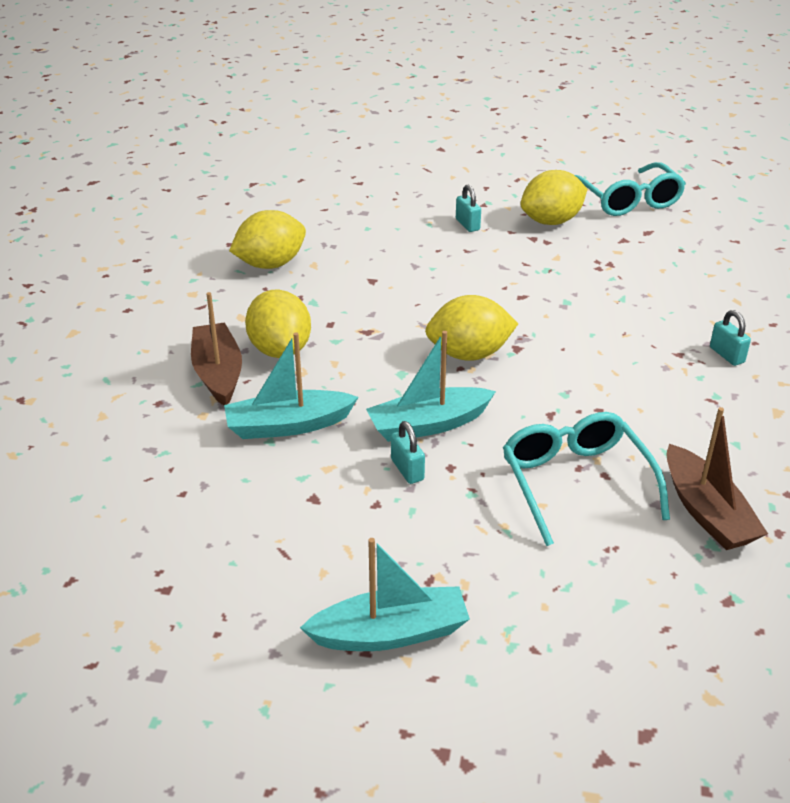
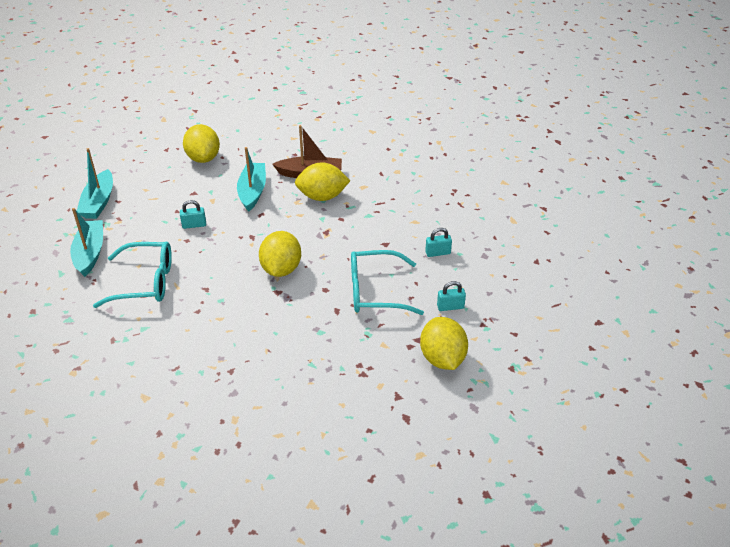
camera: 105 degrees right, 5 degrees up
(270, 264) = (421, 203): yellow lemon -> yellow lemon (203, 158)
(428, 425) = (225, 239): turquoise boat -> turquoise boat (90, 253)
(628, 200) = (468, 425): turquoise glasses -> turquoise glasses (375, 291)
(707, 512) = (90, 326): brown boat -> none
(726, 355) = (216, 397): turquoise padlock -> turquoise padlock (438, 253)

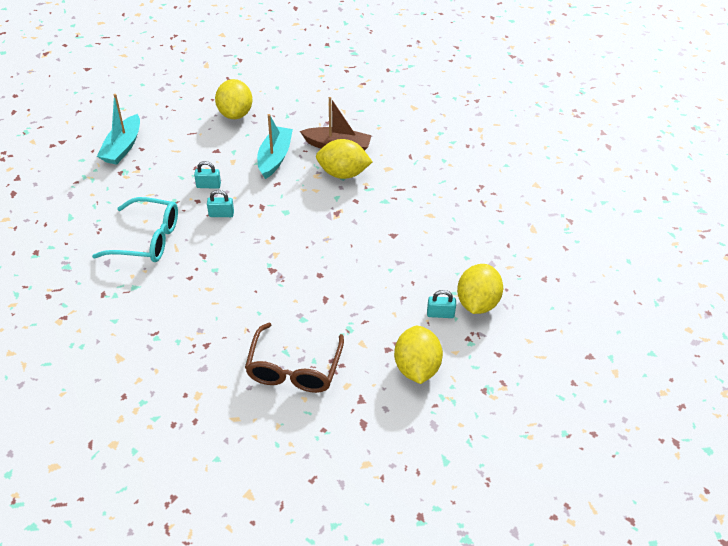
camera: 10 degrees right, 5 degrees up
(90, 253) = (102, 200): turquoise boat -> none
(281, 269) = (282, 246): yellow lemon -> yellow lemon (477, 303)
(324, 378) = (294, 369): none -> brown glasses
(375, 291) = (369, 285): turquoise glasses -> none
(438, 253) = (444, 253): turquoise padlock -> turquoise padlock (221, 214)

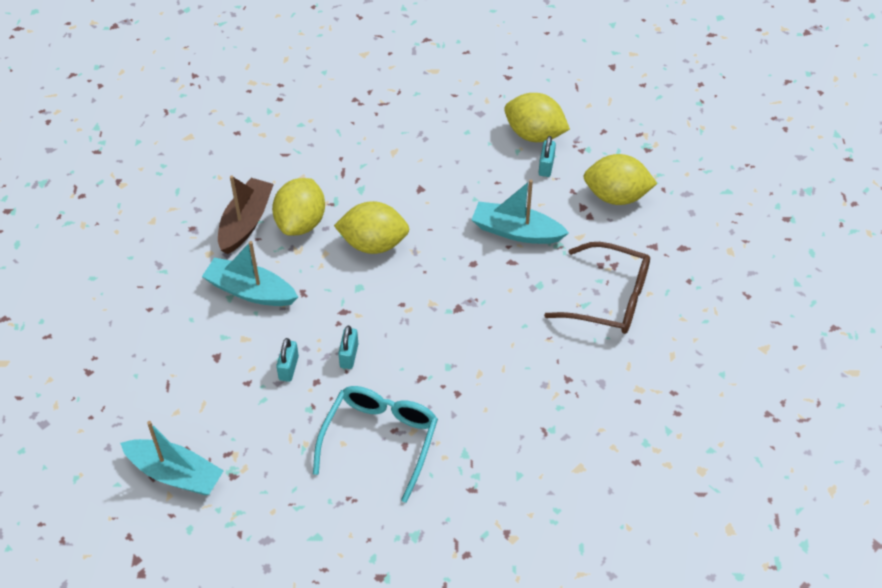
camera: 80 degrees left, 5 degrees up
(235, 114) = (139, 330): yellow lemon -> yellow lemon (373, 244)
(359, 299) = (516, 231): none -> turquoise boat

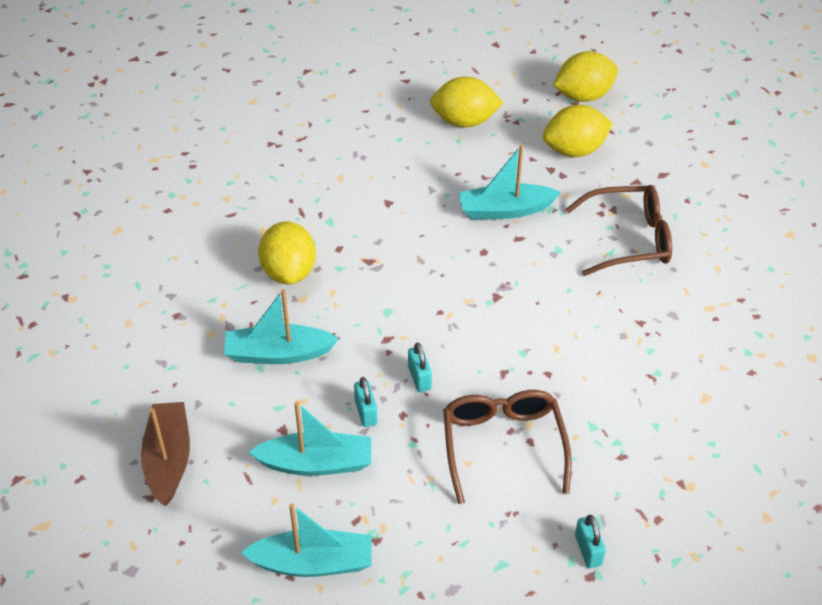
camera: 25 degrees left, 5 degrees down
(225, 395) = (316, 463): none -> turquoise boat
(246, 222) = (231, 290): brown boat -> brown boat (168, 459)
(373, 244) = (375, 266): yellow lemon -> yellow lemon (583, 96)
(380, 440) = (503, 445): turquoise glasses -> brown glasses
(546, 166) = (494, 145): turquoise padlock -> turquoise padlock (588, 550)

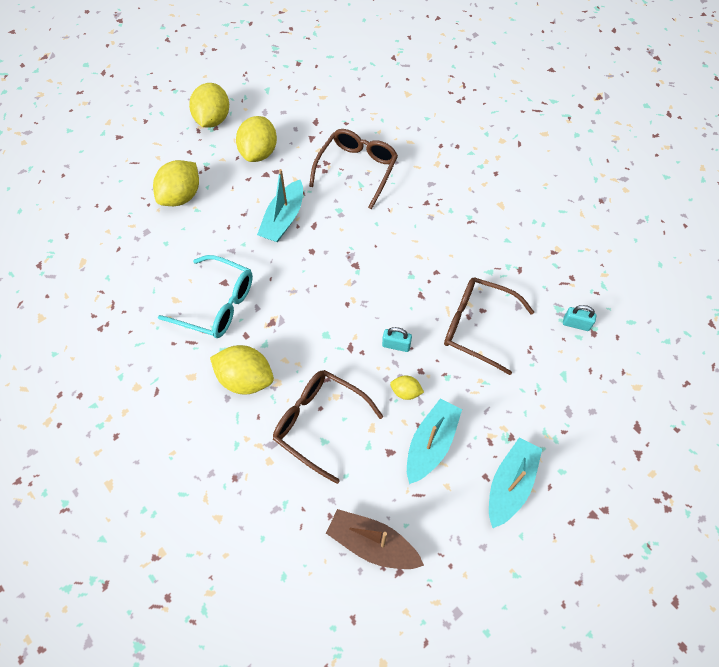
camera: 60 degrees left, 15 degrees up
(278, 354) = (319, 423): turquoise boat -> brown glasses
(358, 210) = (217, 304): none -> turquoise glasses
(366, 412) = (406, 392): turquoise padlock -> yellow lemon

